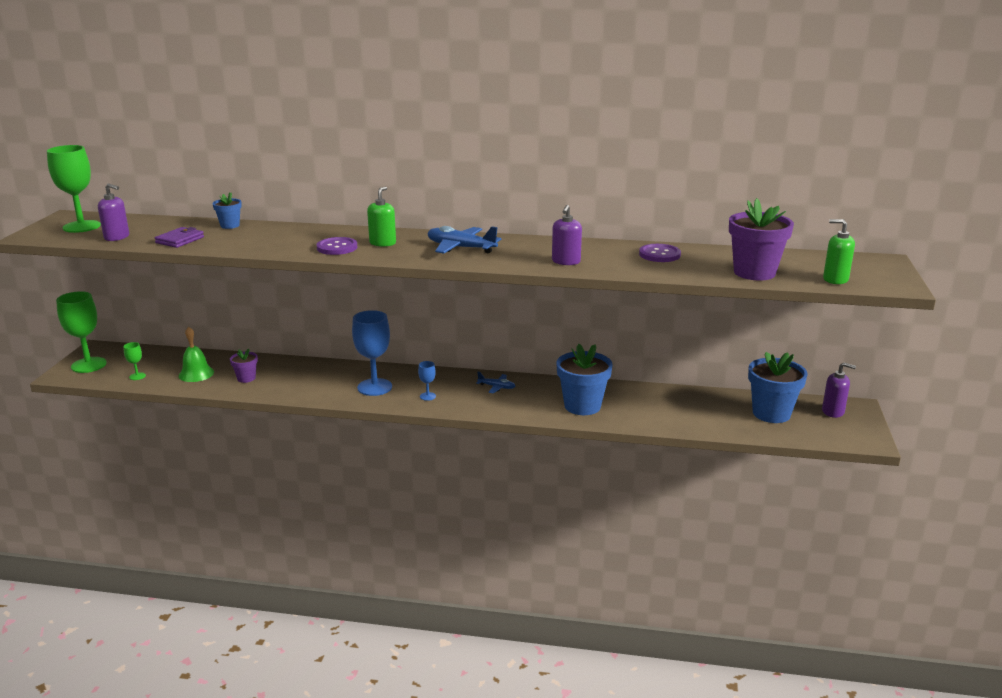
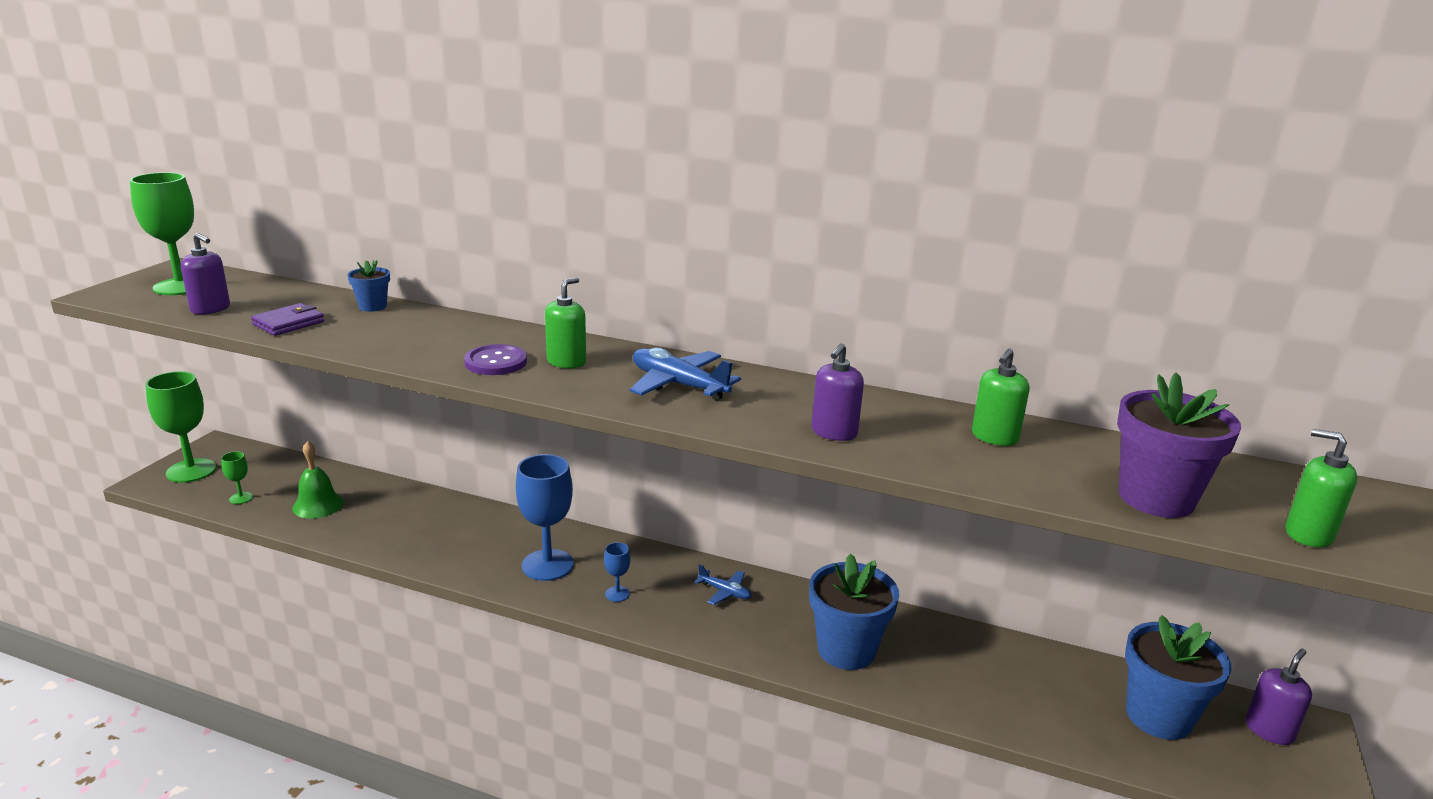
camera: 10 degrees right, 0 degrees up
(246, 378) = (379, 522): purple flower pot -> none
(659, 254) = (994, 437): purple button -> green soap dispenser
(833, 411) = (1269, 730): purple soap dispenser -> purple soap dispenser turned 75 degrees counterclockwise

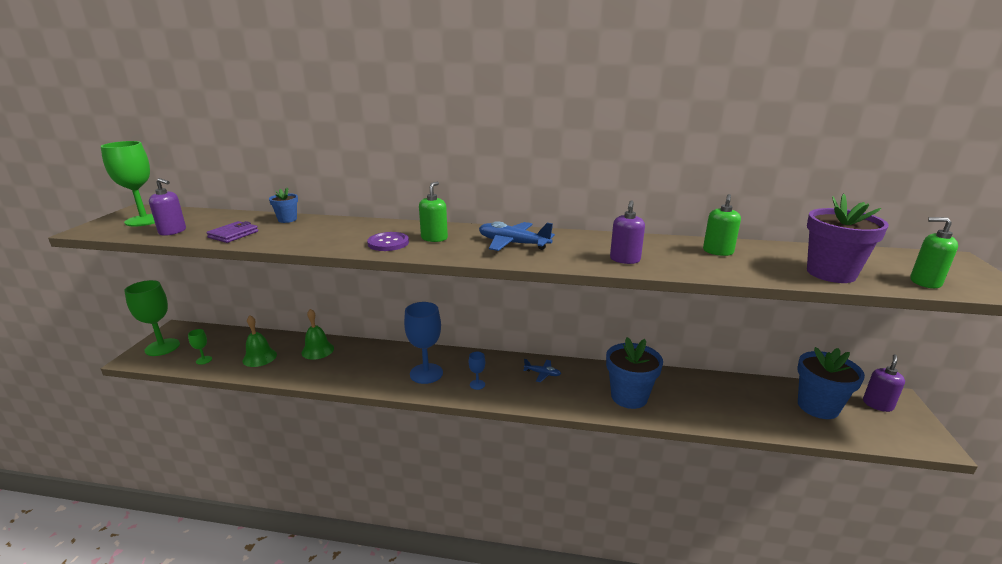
camera: 10 degrees left, 0 degrees up
(402, 506) = (317, 350): none -> green bell

